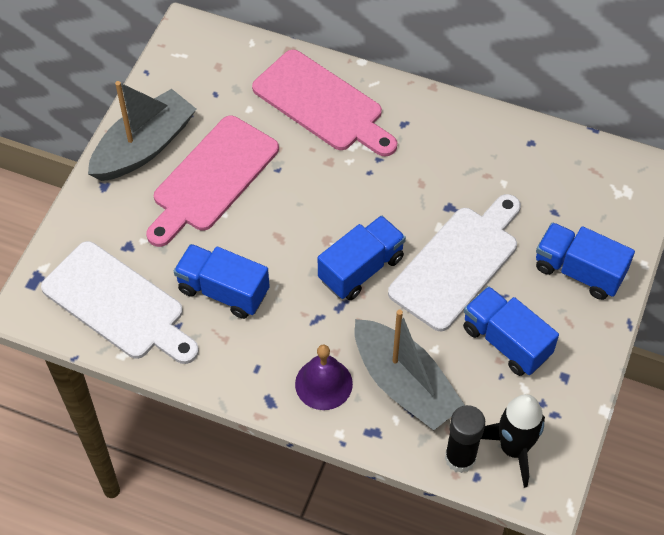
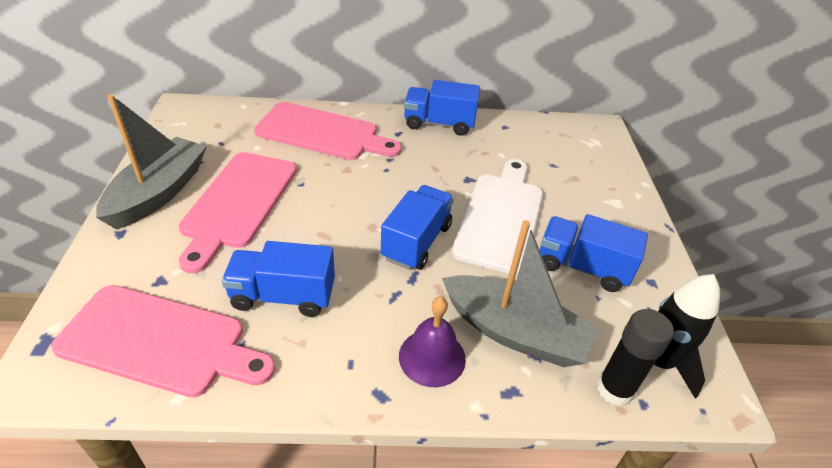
camera: 25 degrees left, 15 degrees down
(118, 304) = (160, 341): white cutting board -> pink cutting board
(578, 271) = (601, 199): blue truck -> blue truck (439, 124)

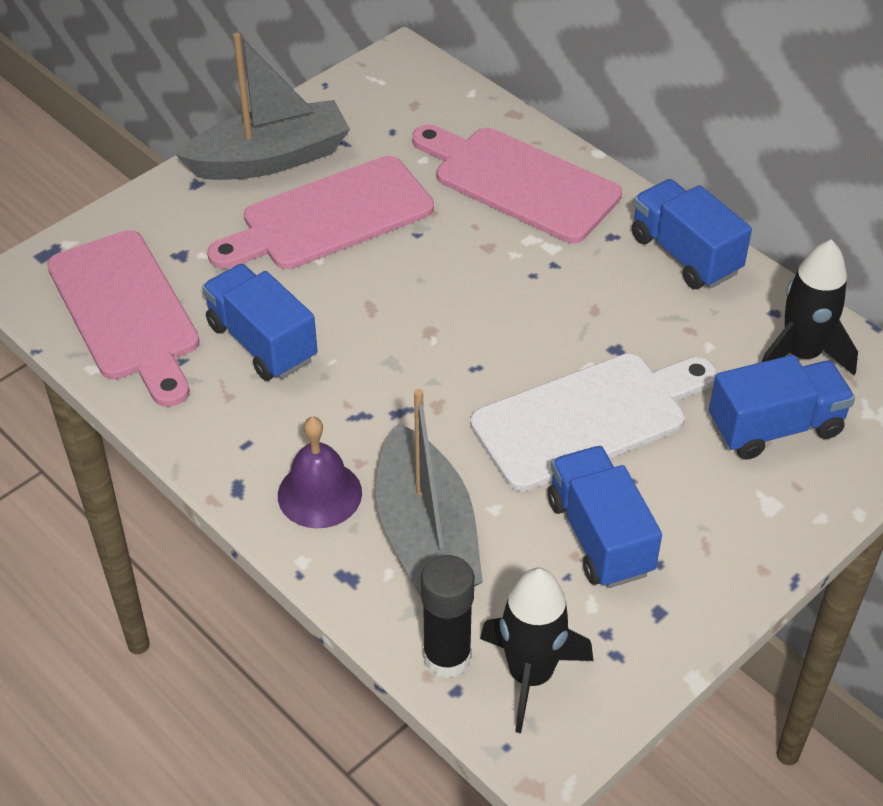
camera: 50 degrees right, 5 degrees up
(322, 133) = (519, 182): pink cutting board -> pink cutting board turned 150 degrees clockwise
(416, 242) = (453, 379): blue truck -> blue truck (775, 427)
(537, 136) = (801, 354): none -> black rocket

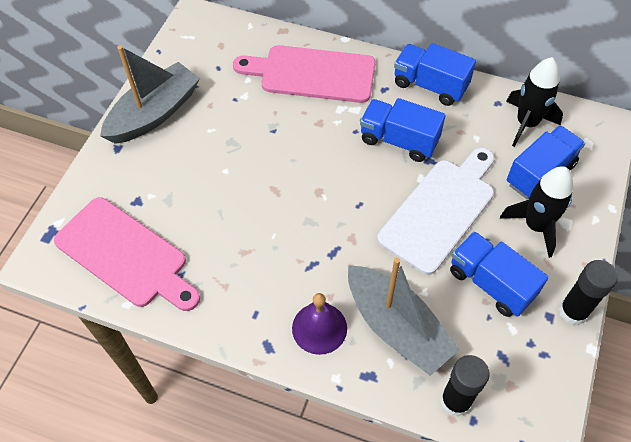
camera: 25 degrees left, 10 degrees up
(262, 342) = (223, 241): blue truck -> blue truck (399, 140)
(330, 217) = (215, 139): pink cutting board -> none
(530, 675) = (507, 390): black rocket -> black rocket (536, 226)
(699, 620) = (573, 312): none -> black glue stick

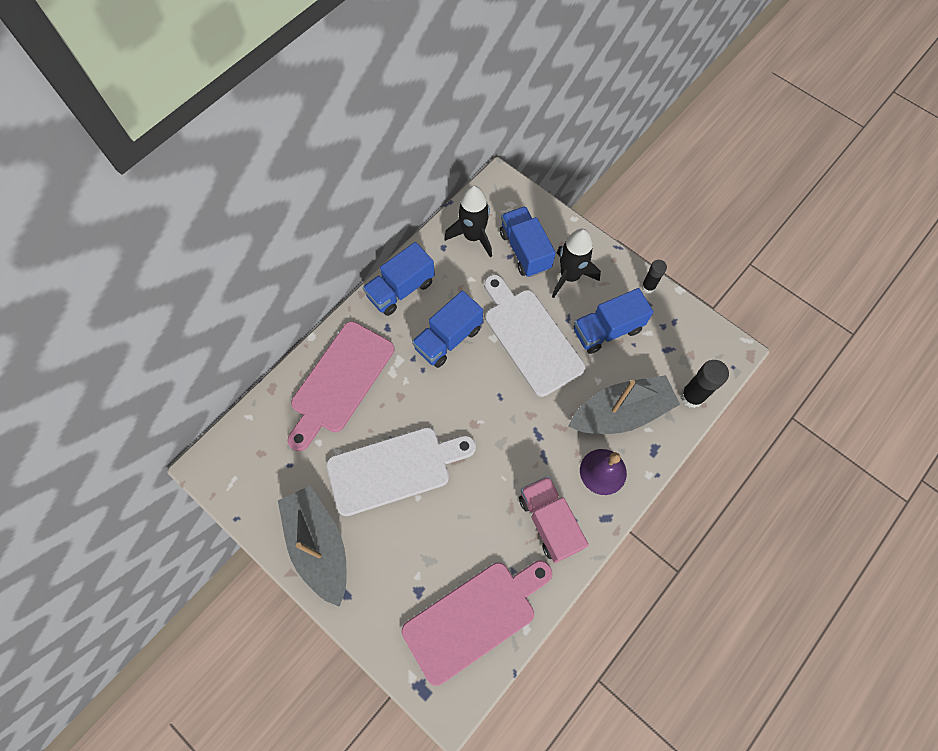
camera: 70 degrees left, 10 degrees up
(243, 291) = (549, 522): none -> pink truck
(246, 143) = (394, 468): none -> white cutting board
(573, 312) = (648, 287): black glue stick -> black glue stick, size x0.64

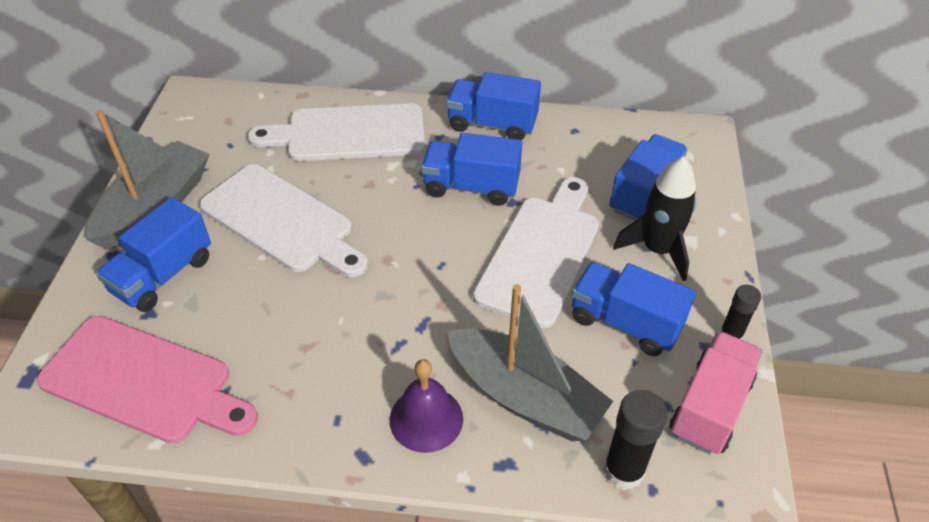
camera: 55 degrees right, 20 degrees down
(340, 381) = (348, 134): pink cutting board -> white cutting board
(391, 568) = (163, 275): none -> blue truck
(473, 236) = (613, 145): black rocket -> none
(549, 522) = (314, 395): pink truck -> pink truck (710, 407)

